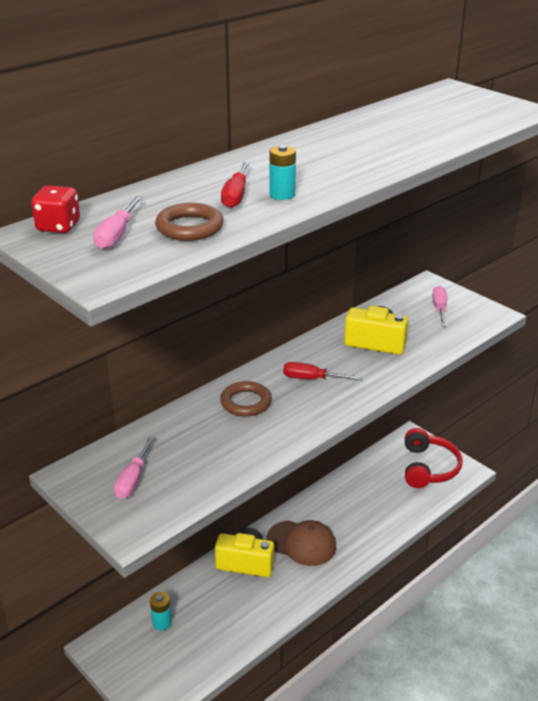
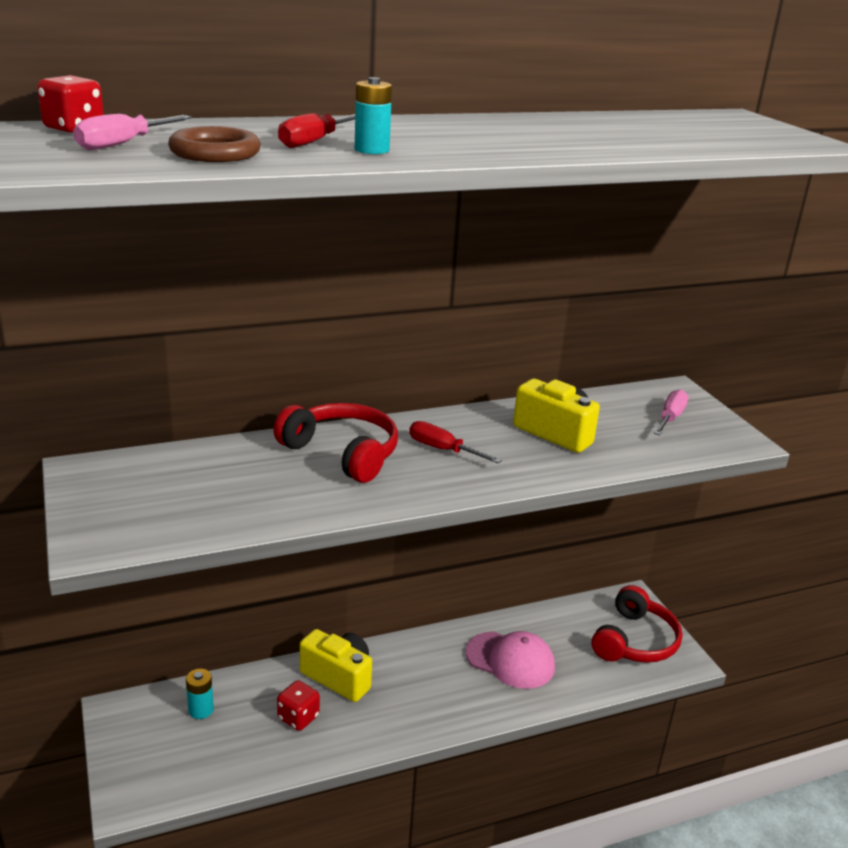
camera: 20 degrees right, 5 degrees down
(133, 479) = (144, 493): pink screwdriver -> none
(235, 602) = (298, 717): none -> red dice
(246, 402) = (342, 453): brown ring -> red headphones
(301, 543) = (419, 677): brown cap -> none
(355, 509) = (510, 660): none -> pink cap

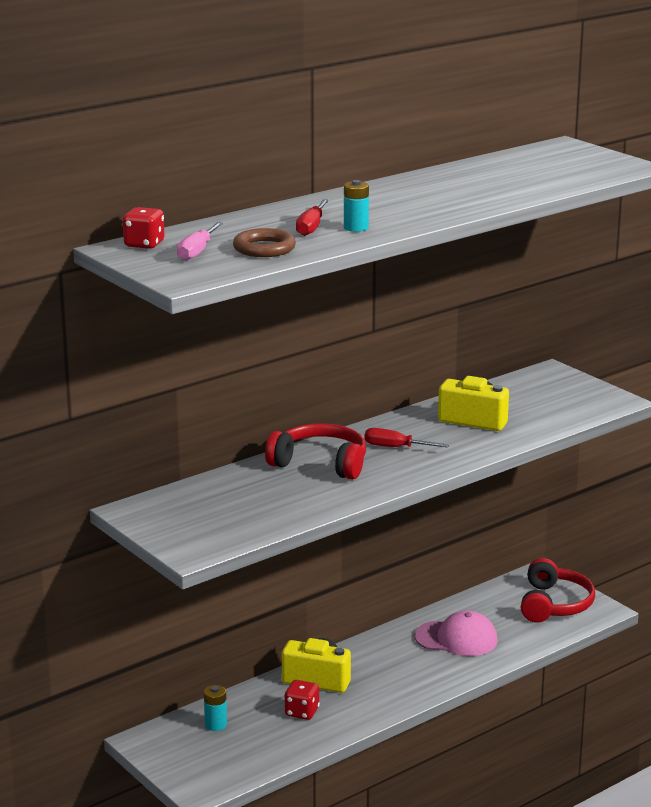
camera: 15 degrees left, 5 degrees down
(670, 418) = (556, 394): pink screwdriver -> none

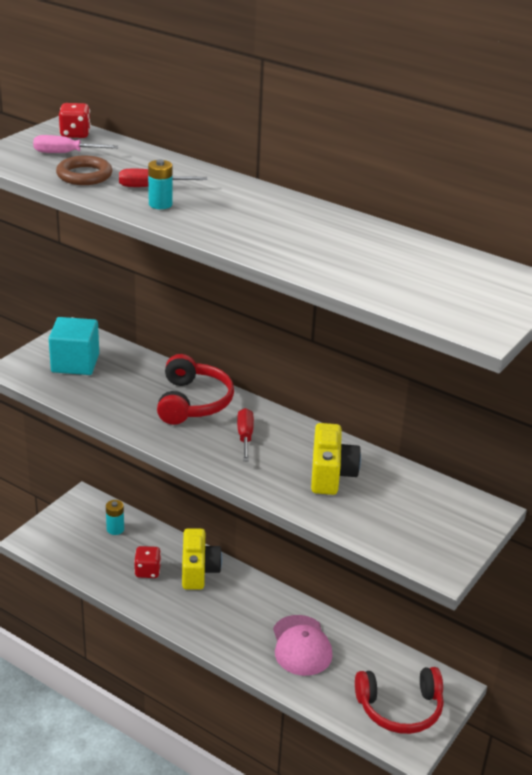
camera: 70 degrees right, 10 degrees up
(202, 516) = (75, 363): none -> turquoise cube

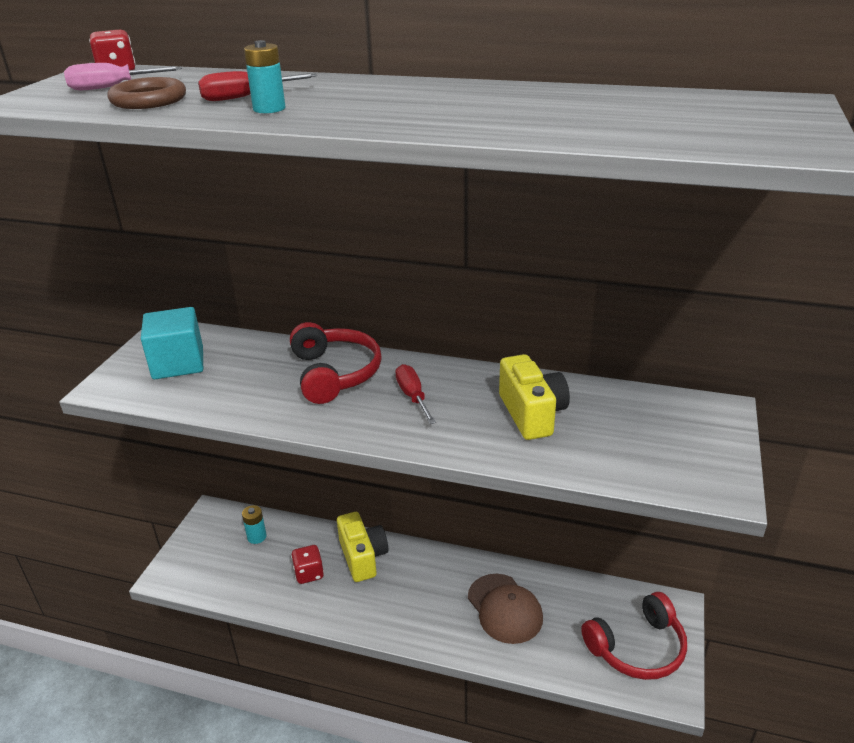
camera: 15 degrees left, 0 degrees up
(301, 646) = (504, 608): pink cap -> brown cap

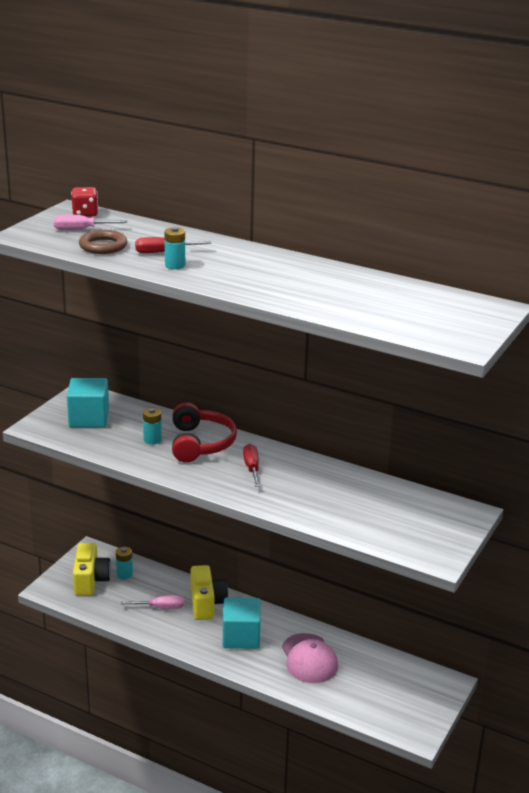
camera: 10 degrees right, 5 degrees down
(269, 379) = (152, 440): none -> turquoise battery
(309, 573) = (160, 607): red dice -> pink screwdriver
(415, 595) = (241, 637): none -> turquoise cube
(504, 608) = (309, 659): brown cap -> pink cap
(532, 414) = (332, 493): yellow camera -> yellow camera (90, 580)
(637, 648) = (404, 703): red headphones -> none

